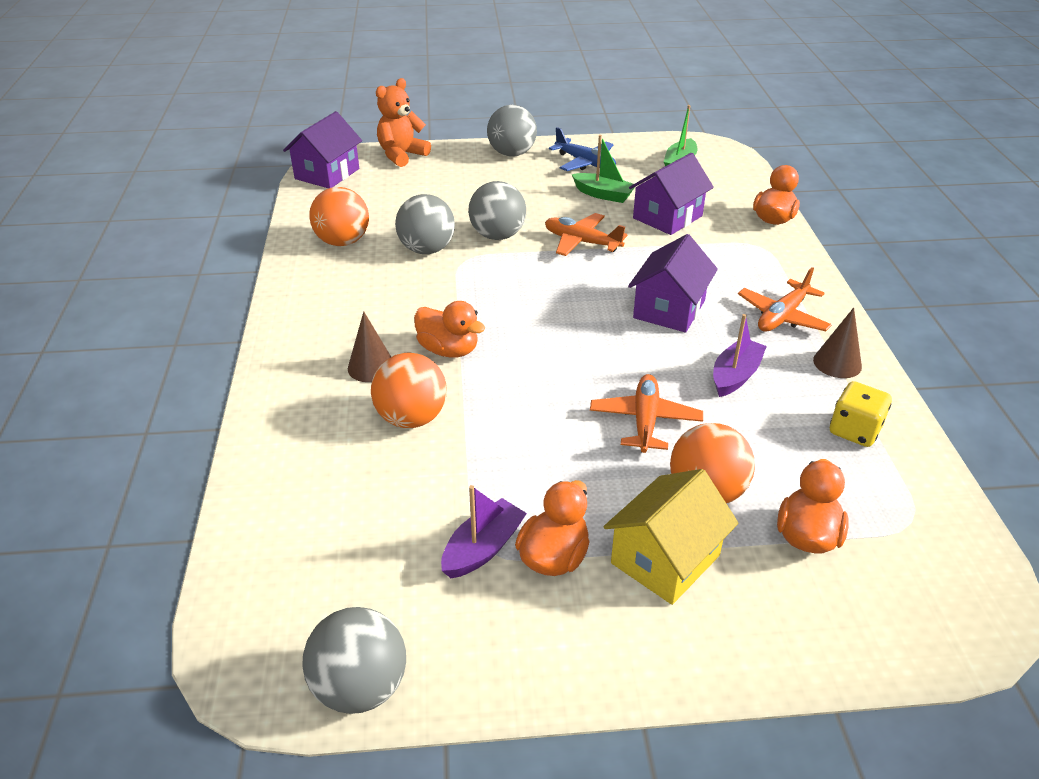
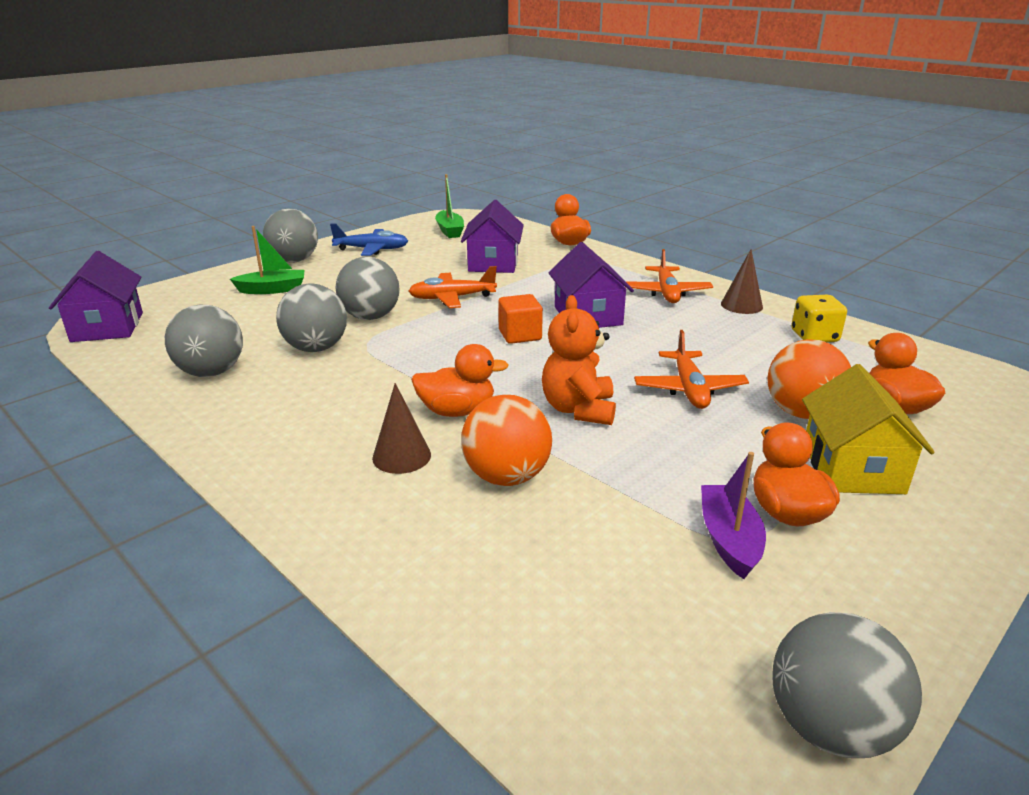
camera: 40 degrees left, 10 degrees down
(343, 242) = (211, 372): orange ball -> grey ball
(401, 155) = (178, 290): orange teddy bear -> orange teddy bear (578, 409)
(584, 303) = (520, 335): none -> orange cube
(603, 194) = (420, 264): green boat -> green boat (273, 290)
(645, 421) = (689, 389): orange plane -> orange plane turned 150 degrees counterclockwise
(735, 376) = (697, 337): purple boat -> none

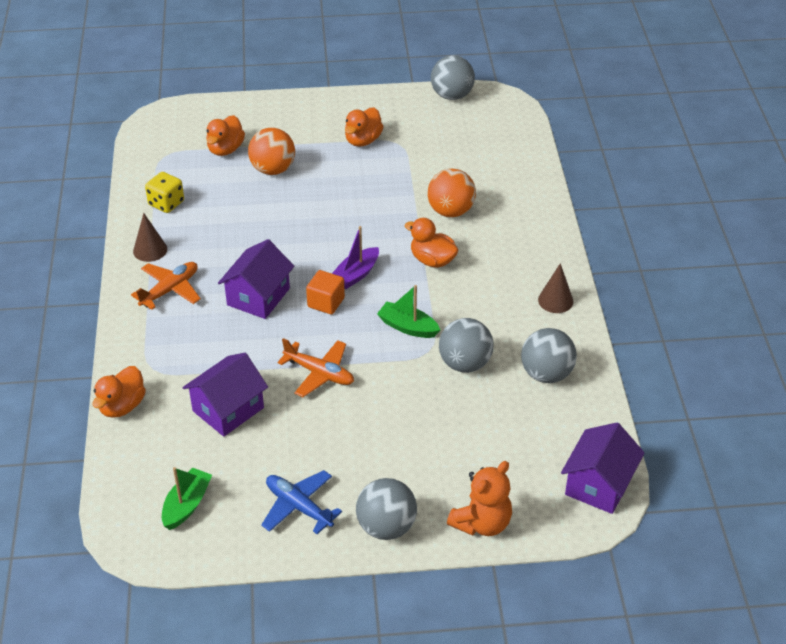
camera: 140 degrees left, 15 degrees up
(273, 290) = (442, 474): green boat -> green boat (408, 327)
(370, 317) = (399, 382): grey ball -> none
(401, 456) = (486, 247): brown cone -> brown cone (555, 300)
(578, 409) = (371, 228): orange teddy bear -> orange teddy bear (482, 523)
(689, 389) = (299, 209): orange plane -> none
(729, 539) = (400, 144): purple boat -> purple boat (356, 274)
(852, 468) = (305, 139): yellow house -> none

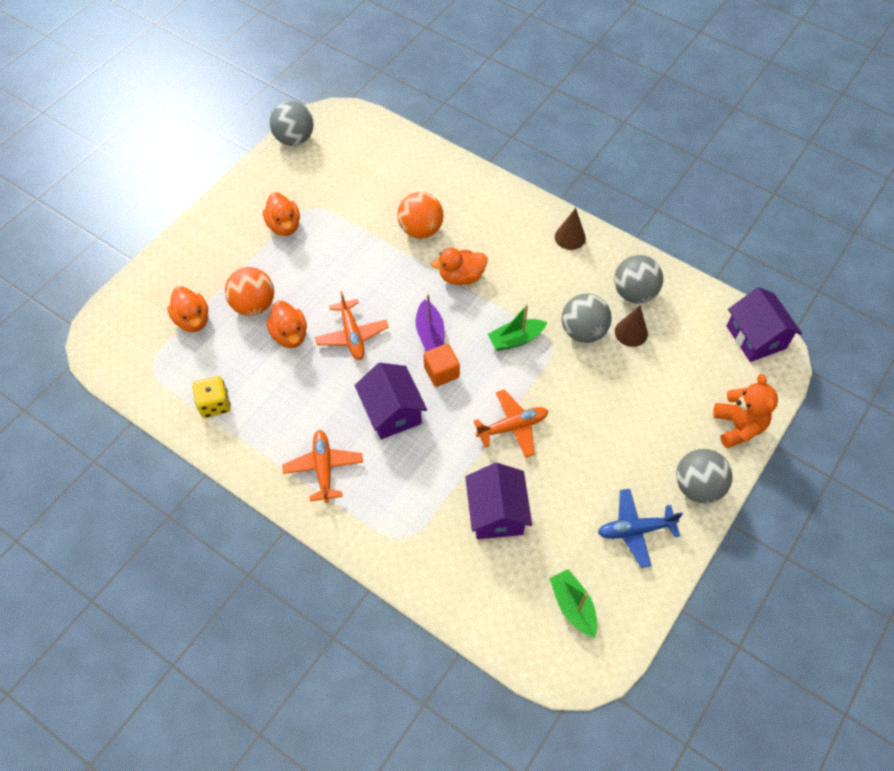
camera: 50 degrees left, 15 degrees up
(122, 406) = (426, 587): orange duck -> orange duck (290, 335)
(150, 250) = (260, 452): brown cone -> brown cone (631, 332)
(304, 234) = (352, 335): none -> orange plane

